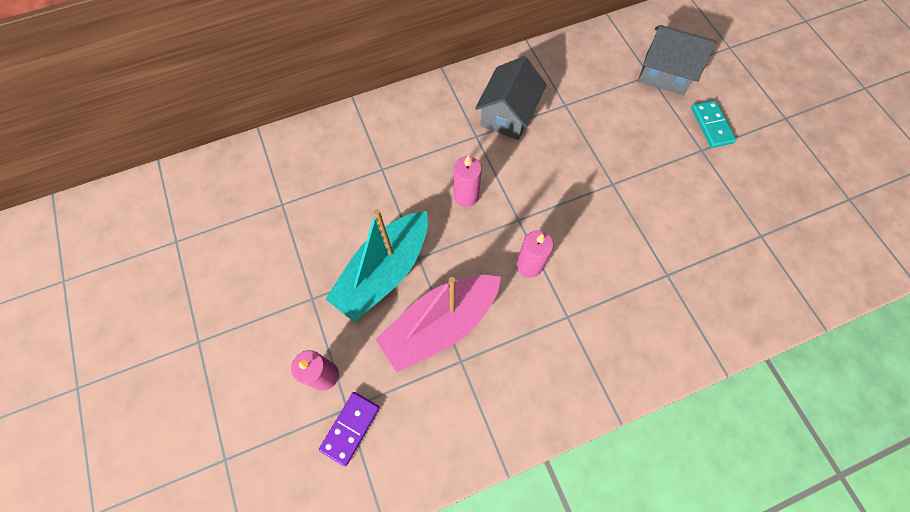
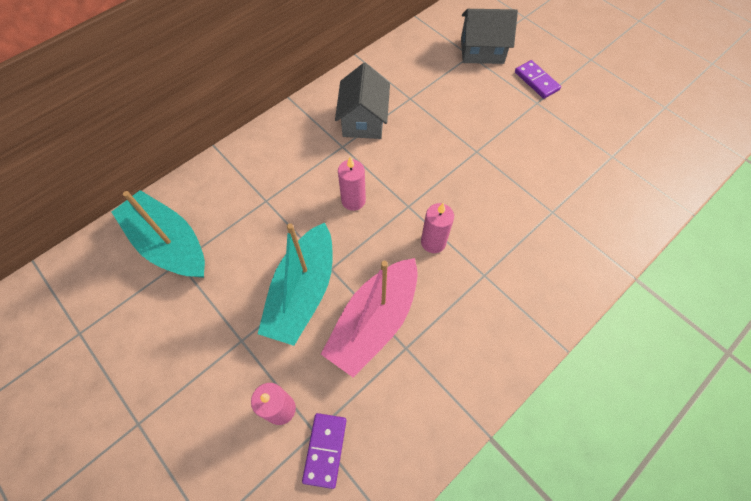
camera: 20 degrees left, 5 degrees down
(279, 184) = (169, 244): none -> turquoise boat
(711, 125) = (536, 81): turquoise domino -> purple domino

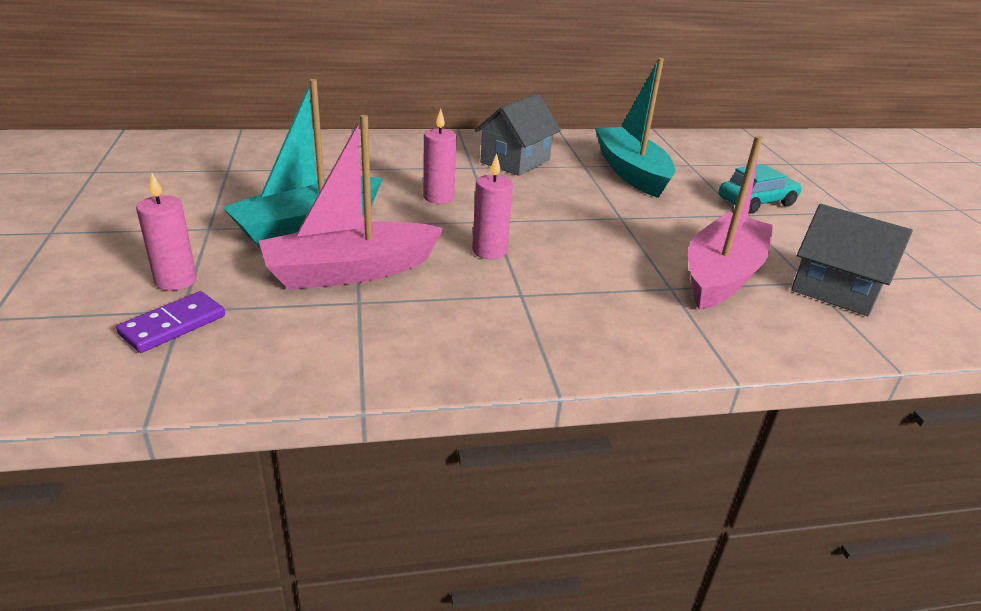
camera: 30 degrees right, 30 degrees down
(169, 244) = (235, 159): turquoise boat -> turquoise boat (631, 172)
(482, 51) = (707, 166): grey house -> grey house (835, 290)
(536, 81) = (756, 202): purple domino -> turquoise car
(568, 180) = (722, 275): none -> pink boat

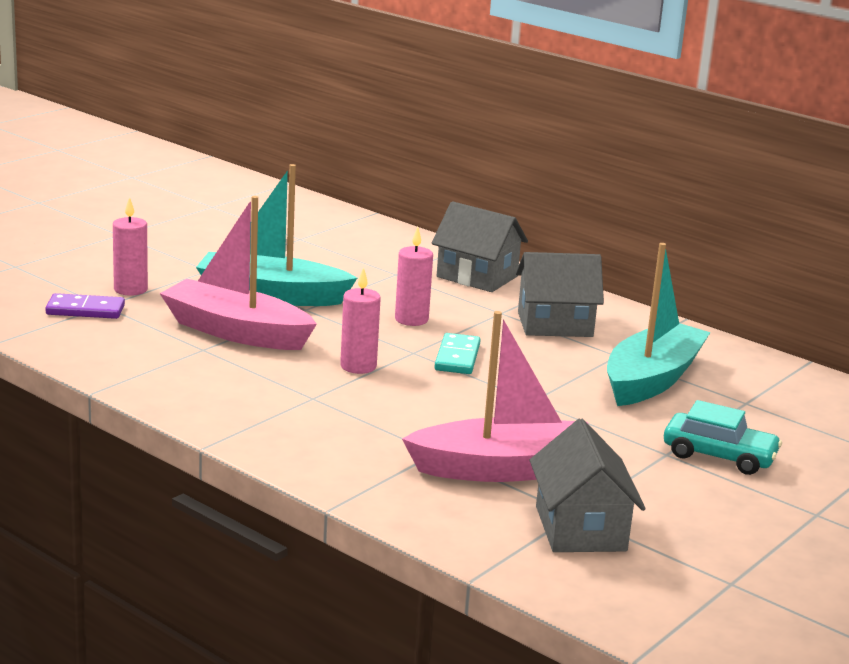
camera: 50 degrees right, 10 degrees down
(405, 149) = (477, 276): none -> grey house
(523, 210) = (457, 357): none -> turquoise domino

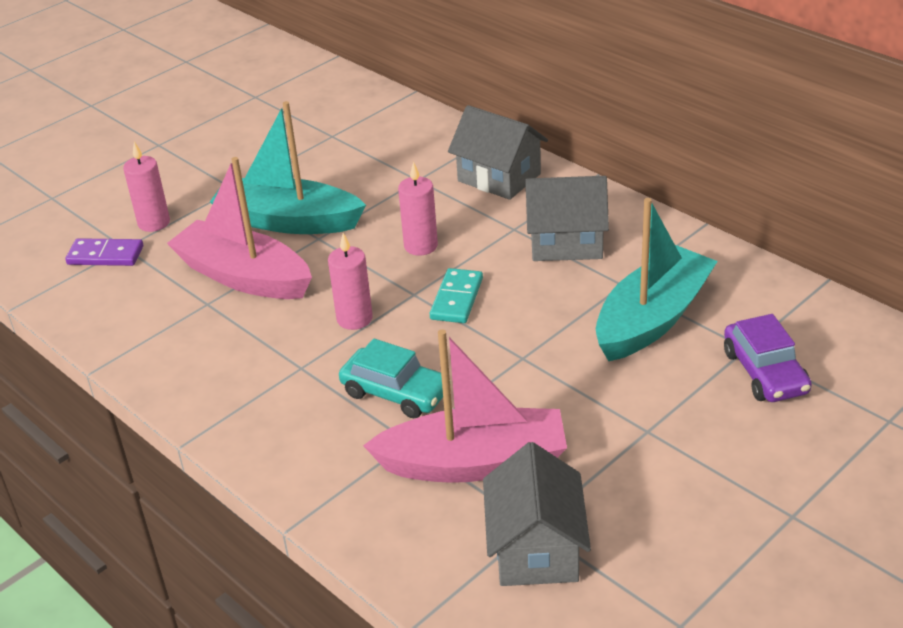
camera: 10 degrees right, 15 degrees up
(719, 456) = (703, 431): turquoise car -> turquoise car (396, 392)
(767, 419) = (765, 372): none -> purple car

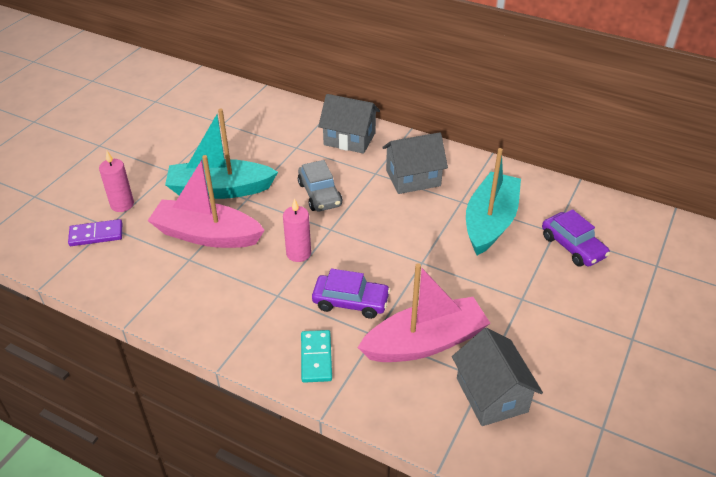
camera: 20 degrees left, 5 degrees up
(396, 392) = (351, 302): turquoise car -> purple car
(421, 246) = (320, 194): pink candle -> grey car
(456, 299) = (360, 228): turquoise domino -> turquoise domino (316, 358)

